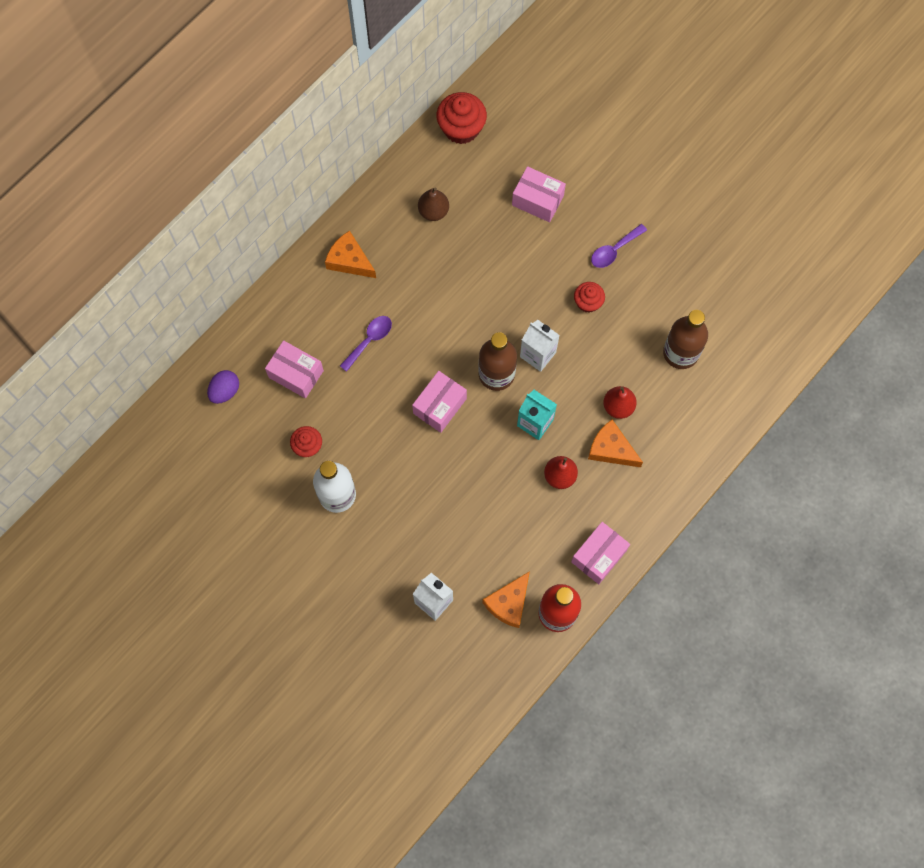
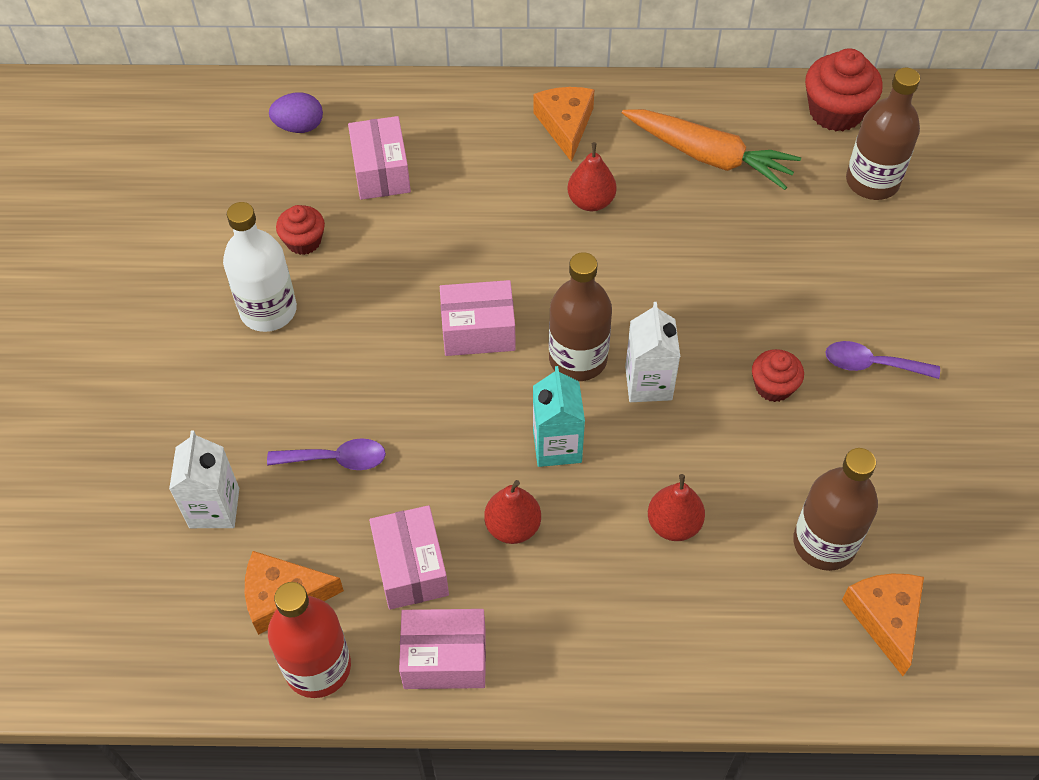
camera: 50 degrees right, 15 degrees down
(369, 340) = (489, 208): purple spoon -> purple spoon (336, 459)
(410, 290) = (591, 201): none -> red pear
(433, 211) = (709, 156): brown pear -> orange carrot
(517, 153) = (872, 181): none -> brown bottle
(537, 200) = (839, 241): pink box -> pink box (411, 567)
(611, 449) = (608, 560): orange cheese -> orange cheese (885, 618)

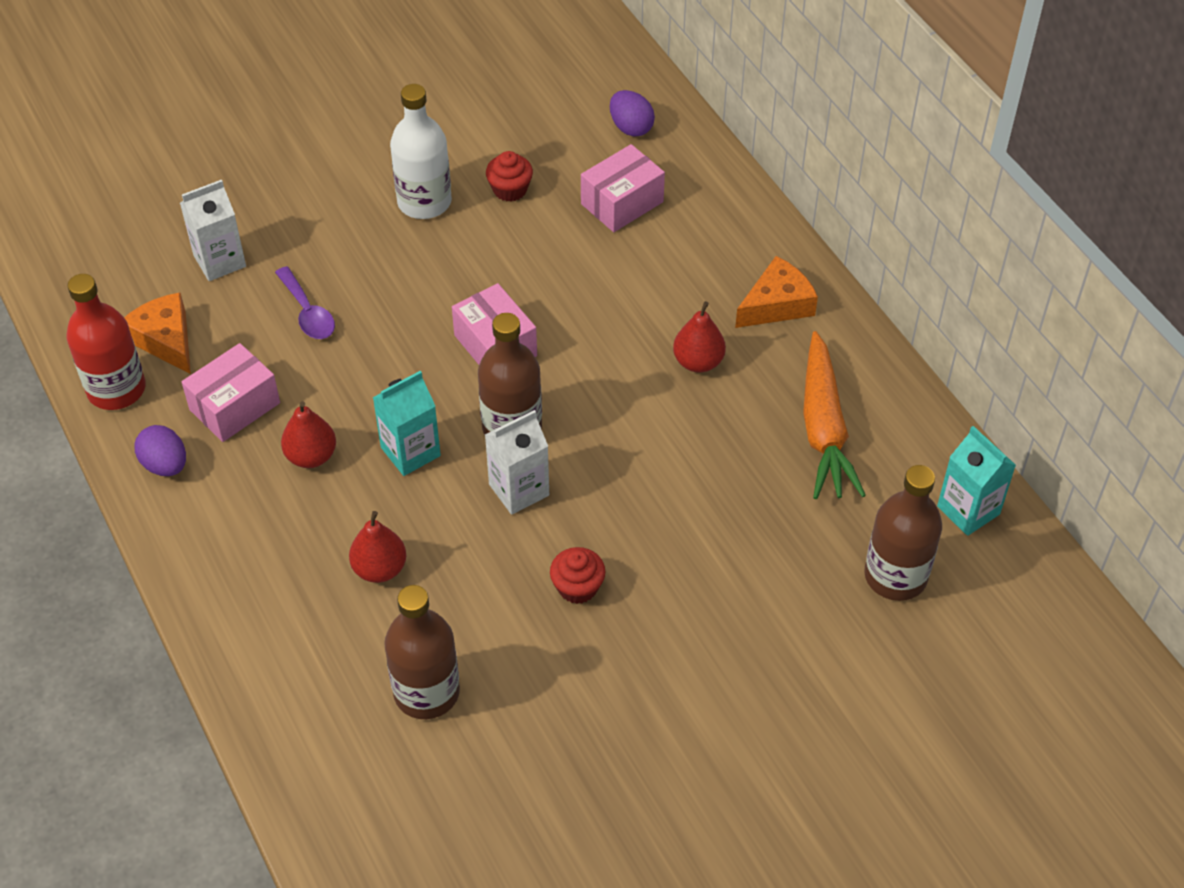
camera: 60 degrees right, 5 degrees down
(444, 658) = (165, 465): pink box -> purple egg
(835, 111) = (968, 510): red cupcake -> turquoise carton
(872, 364) = (657, 658): purple spoon -> none
(885, 618) = (373, 770): orange cheese -> none

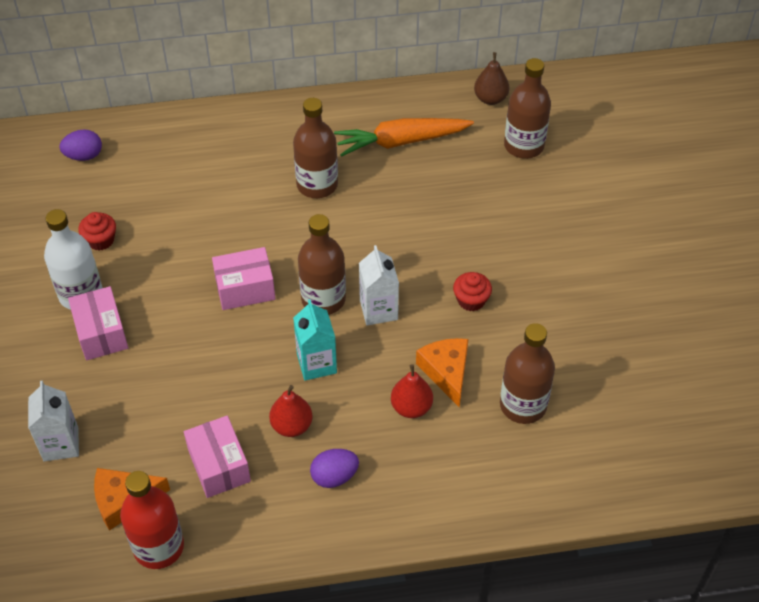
camera: 70 degrees left, 0 degrees up
(165, 465) = (254, 526): purple egg -> purple egg (334, 476)
(307, 312) = (150, 396): purple spoon -> none
(622, 203) = (153, 182): pink box -> pink box (101, 333)
(698, 362) = (317, 185): red pear -> brown bottle
(776, 304) = (290, 131): orange cheese -> orange cheese (446, 372)
(823, 428) = (401, 142): orange carrot -> orange carrot turned 150 degrees clockwise
(968, 510) = (490, 99): turquoise carton -> brown pear

